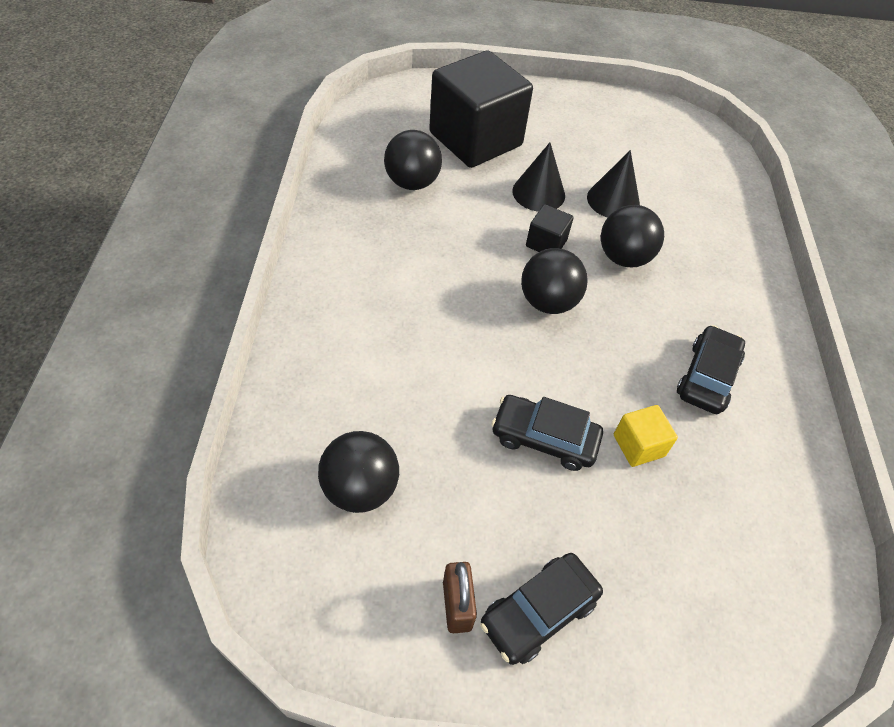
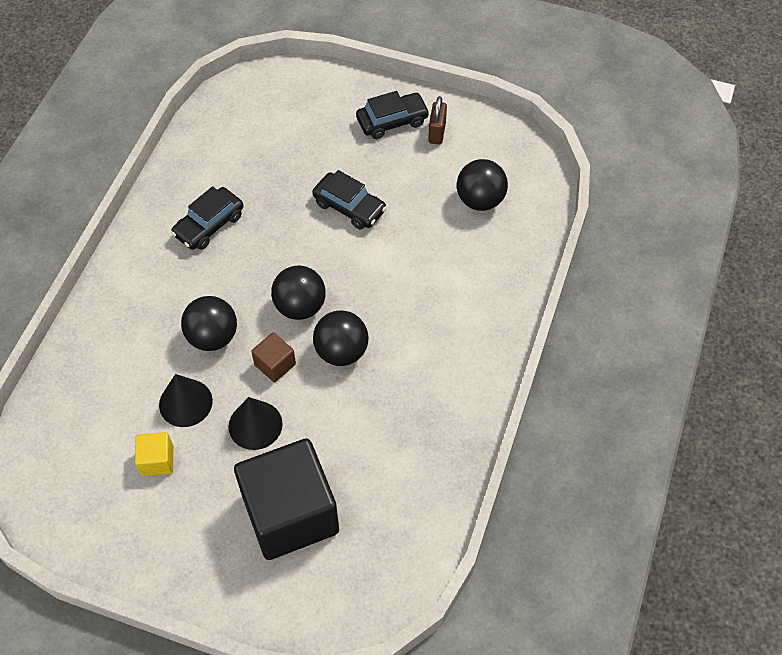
camera: 160 degrees left, 5 degrees up
(412, 183) = (377, 461): black ball -> black ball (341, 351)
(546, 243) = (275, 364): black cube -> brown cube
(638, 445) = (287, 191): yellow cube -> yellow cube (157, 460)

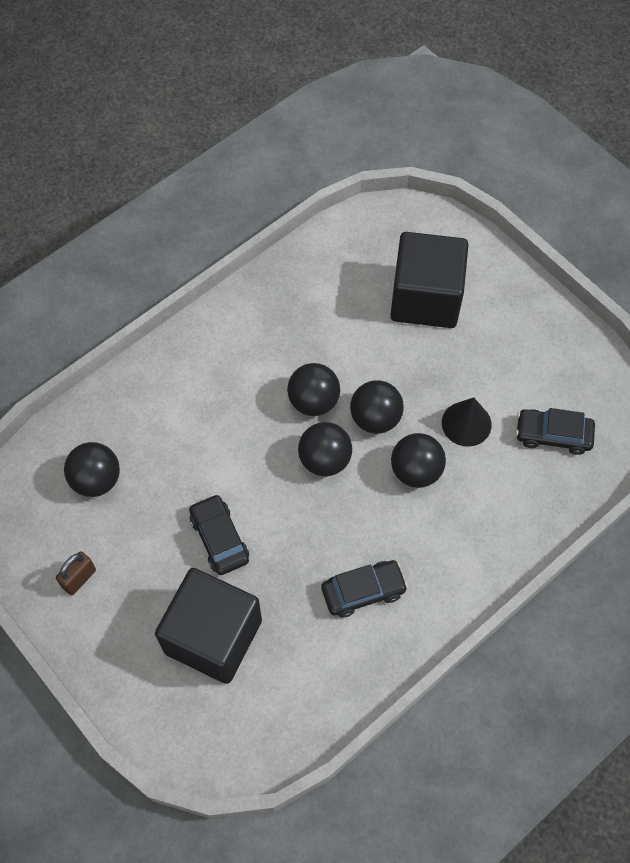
camera: 150 degrees left, 5 degrees up
(157, 460) = (510, 387): yellow cube -> none
(255, 425) = (418, 376): black cone -> none
(275, 364) = (375, 418): brown cube -> black ball
(309, 144) = (213, 636): none -> black cube
(392, 121) = (112, 618): black car -> black car (553, 435)

